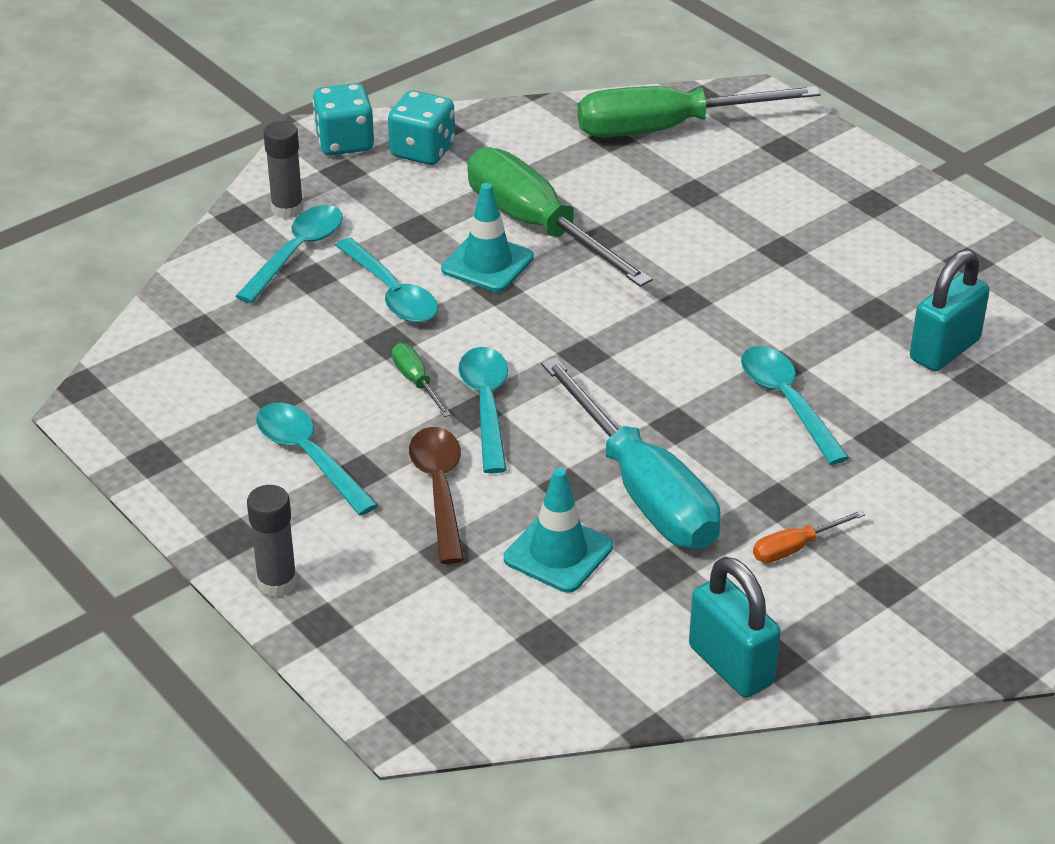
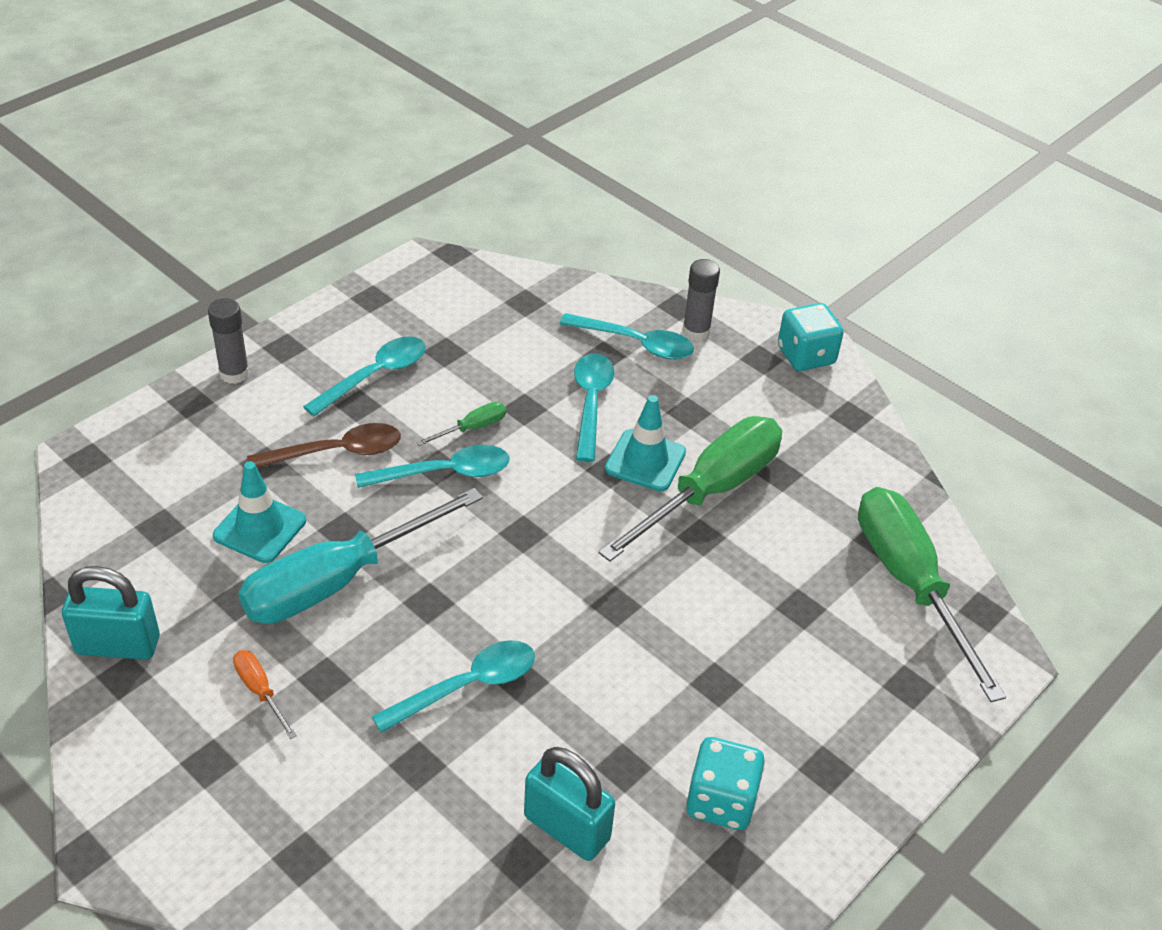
camera: 80 degrees right, 5 degrees up
(391, 293) = (591, 403): turquoise spoon -> turquoise spoon turned 135 degrees clockwise
(422, 151) = (809, 406): turquoise dice -> turquoise dice (721, 801)
(731, 665) = (118, 645): turquoise padlock -> turquoise padlock turned 45 degrees clockwise

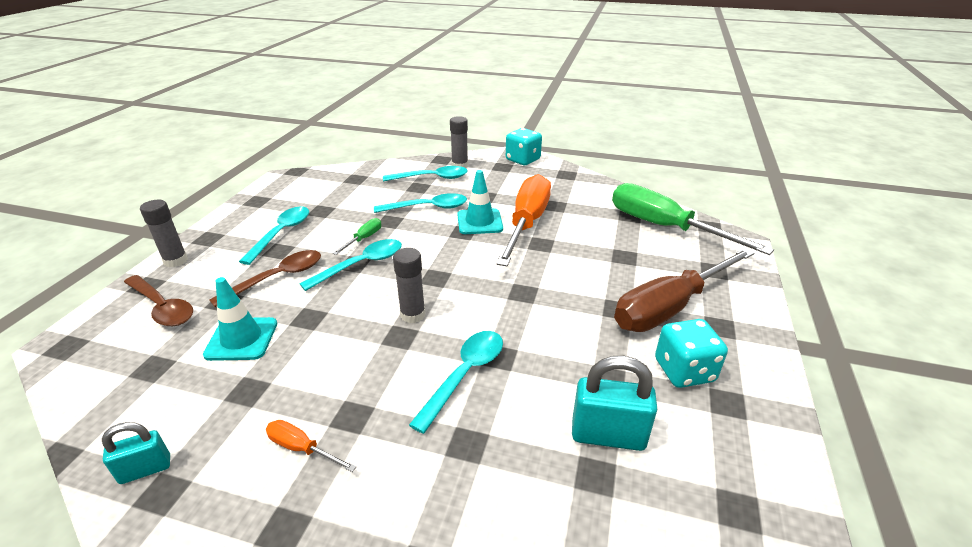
camera: 25 degrees left, 10 degrees down
(118, 645) = (145, 469): turquoise padlock -> turquoise padlock, size x0.60
(196, 444) = (162, 307): none -> brown spoon
(337, 581) = (323, 348): turquoise screwdriver -> none
(460, 578) = (413, 315): none -> grey glue stick
(591, 403) = (427, 208): turquoise spoon -> turquoise spoon turned 105 degrees clockwise
(710, 491) = (527, 223): green screwdriver -> orange screwdriver
(788, 713) = (670, 307): none -> brown screwdriver

